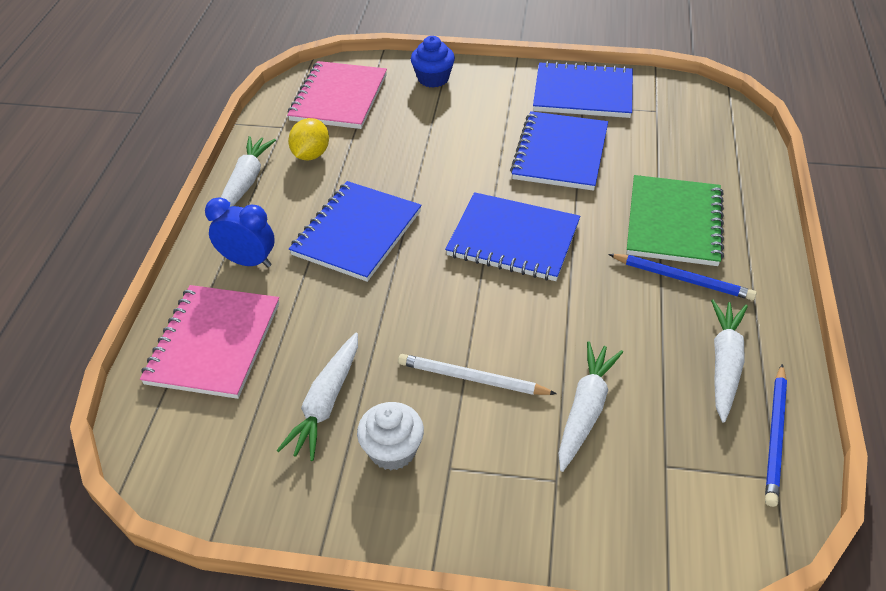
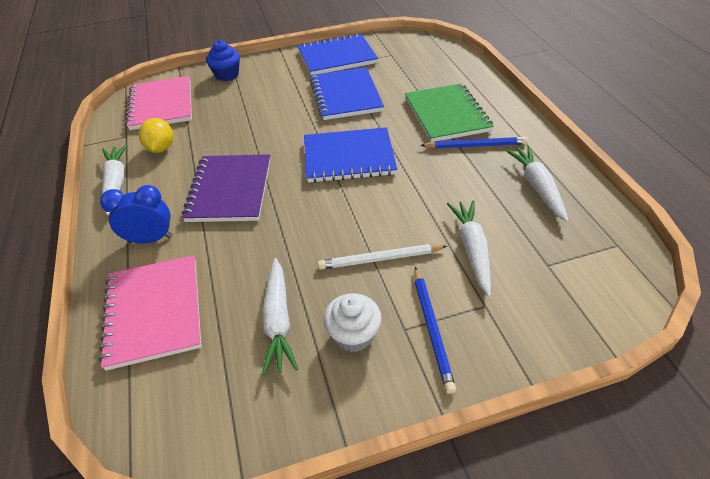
camera: 25 degrees left, 0 degrees up
(357, 233) = (230, 190): blue notebook -> purple notebook
(775, 436) = (598, 219): blue pencil -> blue pencil (432, 329)

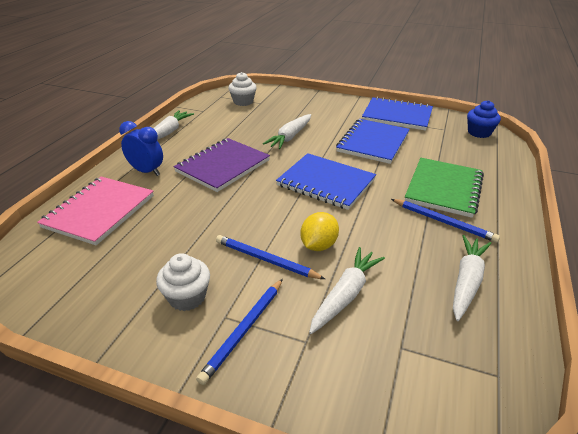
camera: 35 degrees right, 10 degrees down
(161, 105) = (243, 102): pink notebook -> white cupcake
(161, 148) = (213, 125): yellow lemon -> yellow lemon (318, 245)
(227, 75) = (304, 99): blue cupcake -> blue cupcake (479, 133)
(278, 321) = (154, 258): white carrot -> white carrot (290, 137)
(380, 259) = (266, 260): white pencil -> blue pencil

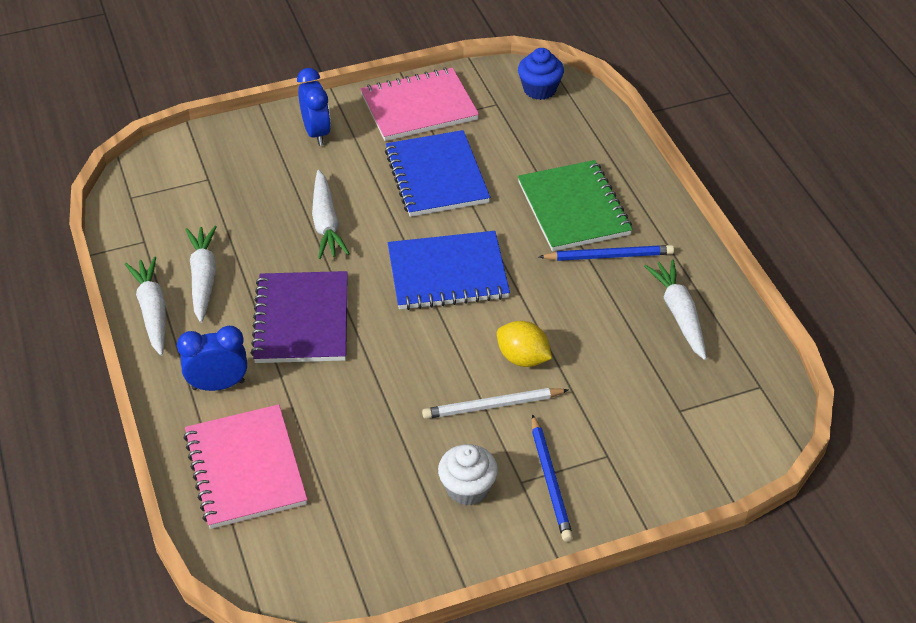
camera: 40 degrees left, 10 degrees up
(243, 102) = (180, 190): white cupcake -> none
(266, 260) = (493, 406): blue pencil -> white pencil
(318, 245) = (523, 358): yellow lemon -> yellow lemon turned 45 degrees counterclockwise
(331, 106) = (316, 133): none -> blue clock
(345, 295) = (597, 393): white carrot -> white carrot (203, 278)
(397, 116) = (419, 107): blue notebook -> pink notebook

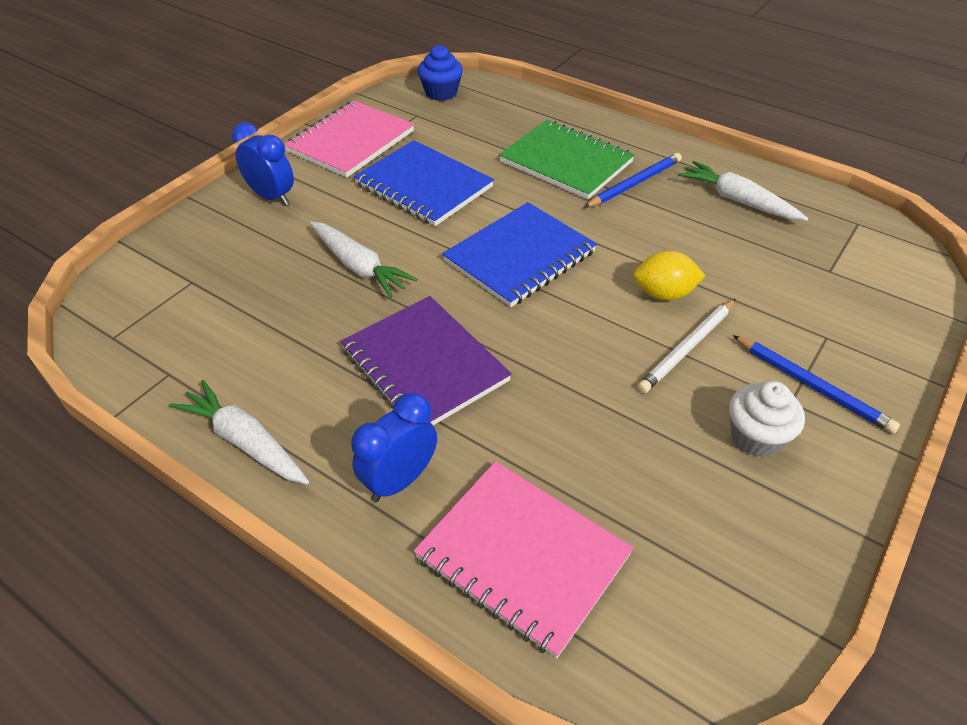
camera: 35 degrees left, 0 degrees up
(203, 278) = (275, 378): white carrot -> none

